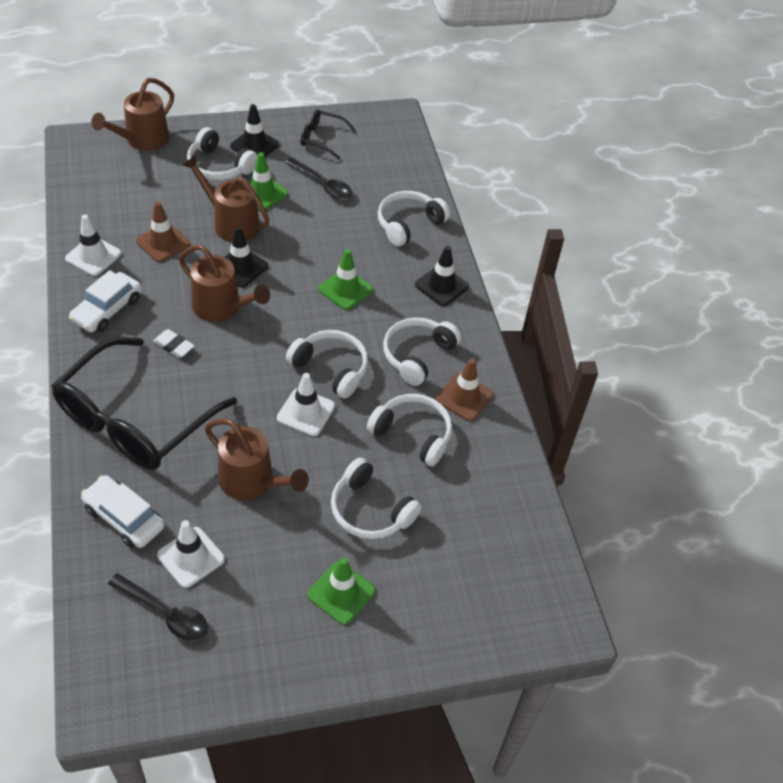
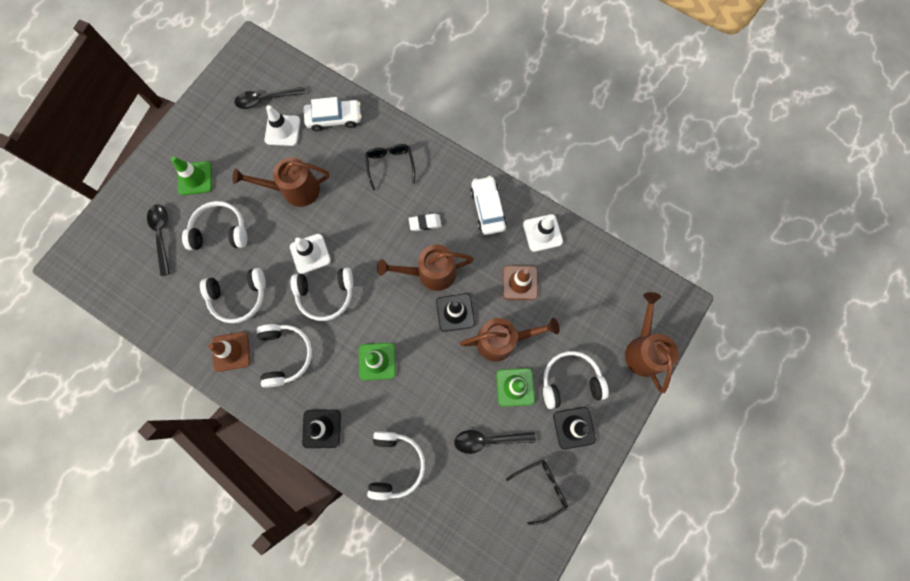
camera: 140 degrees right, 25 degrees up
(134, 420) = (390, 165): black glasses -> black glasses, size x0.45
(436, 561) = (162, 235): none -> black spoon

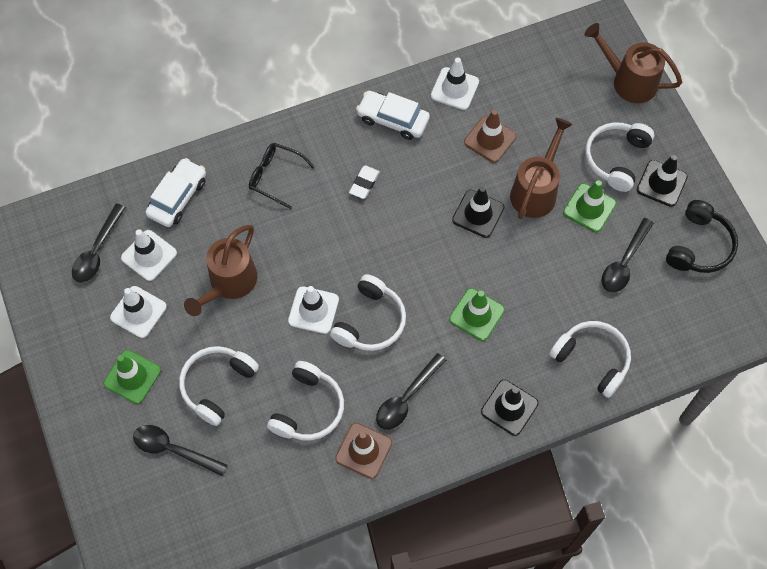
camera: 55 degrees left, 10 degrees down
(240, 151) = (138, 312): none -> white traffic cone
(285, 355) = (406, 398): white headphones -> black spoon
(430, 273) = (420, 211): brown watering can -> none
(541, 488) = (699, 246): black glasses -> black headphones

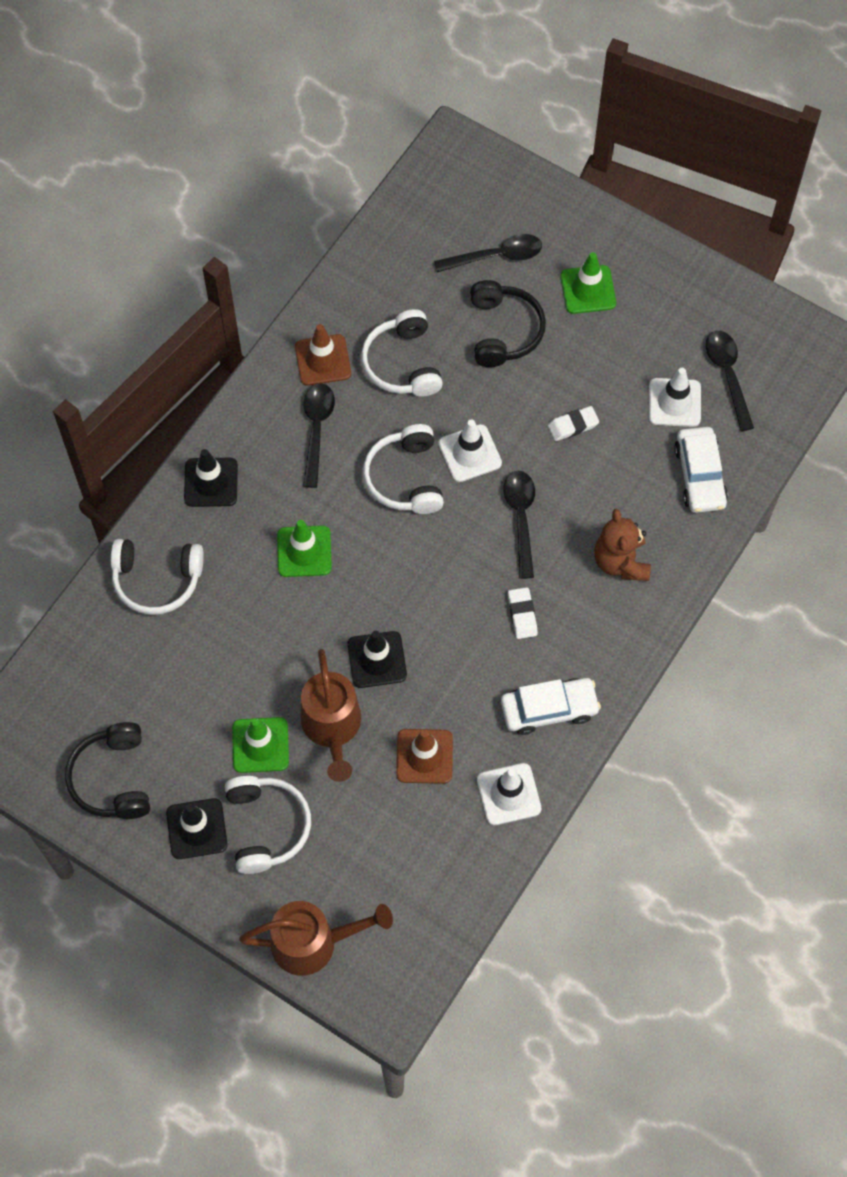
camera: 145 degrees right, 0 degrees up
(138, 312) = (635, 346): white traffic cone -> none
(217, 385) = (503, 331): white headphones -> black headphones
(229, 284) = (573, 425): brown watering can -> white eraser
(275, 176) = (621, 561): black glasses -> brown teddy bear
(624, 262) = (184, 706): black spoon -> black spoon (521, 518)

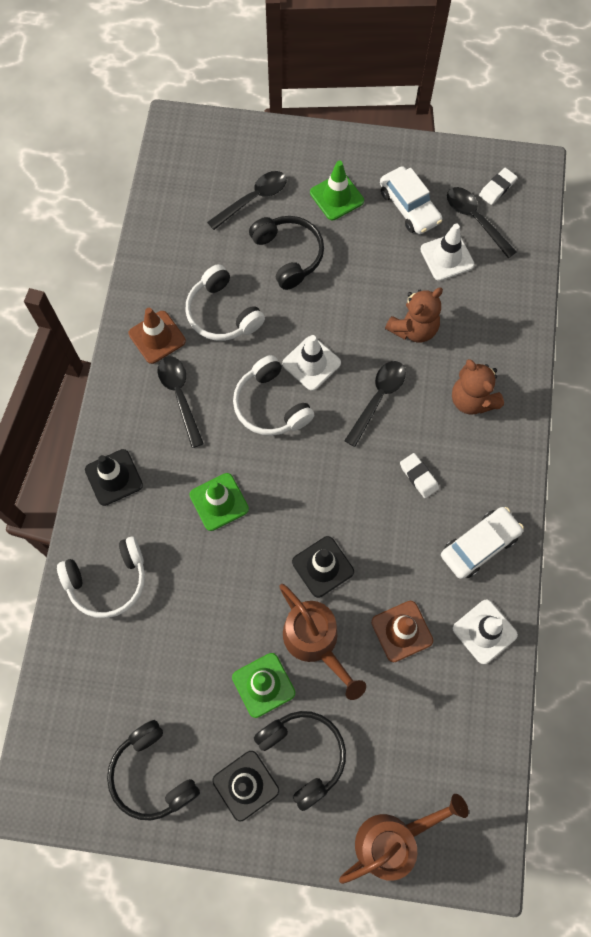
camera: 25 degrees left, 5 degrees up
(266, 826) = (303, 754): white headphones -> black headphones
(521, 518) = (378, 399): black spoon -> black spoon turned 60 degrees clockwise
(573, 425) = (379, 307): white eraser -> white eraser (497, 188)
(597, 462) = (413, 328): none -> brown teddy bear
(699, 476) = (495, 306): white car -> white car (409, 207)

